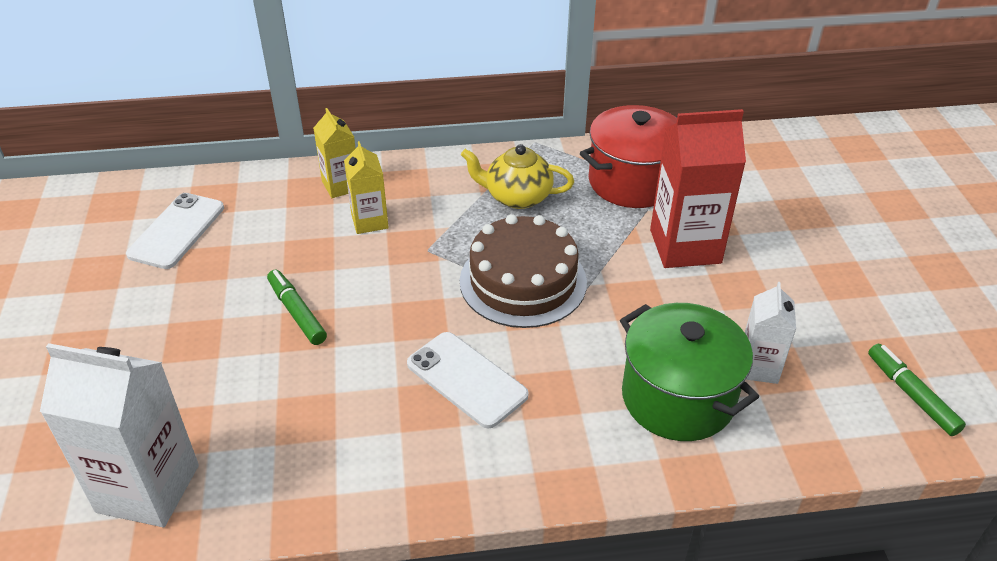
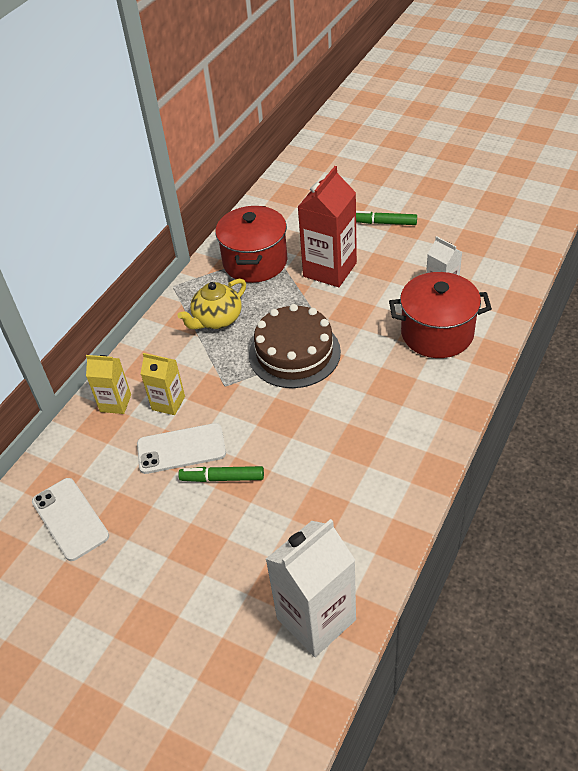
camera: 50 degrees left, 5 degrees up
(466, 379) = (352, 417): white phone -> white phone (181, 449)
(678, 398) = (437, 333): green pot -> red pot
(911, 395) = (501, 248): green marker -> green marker (384, 223)

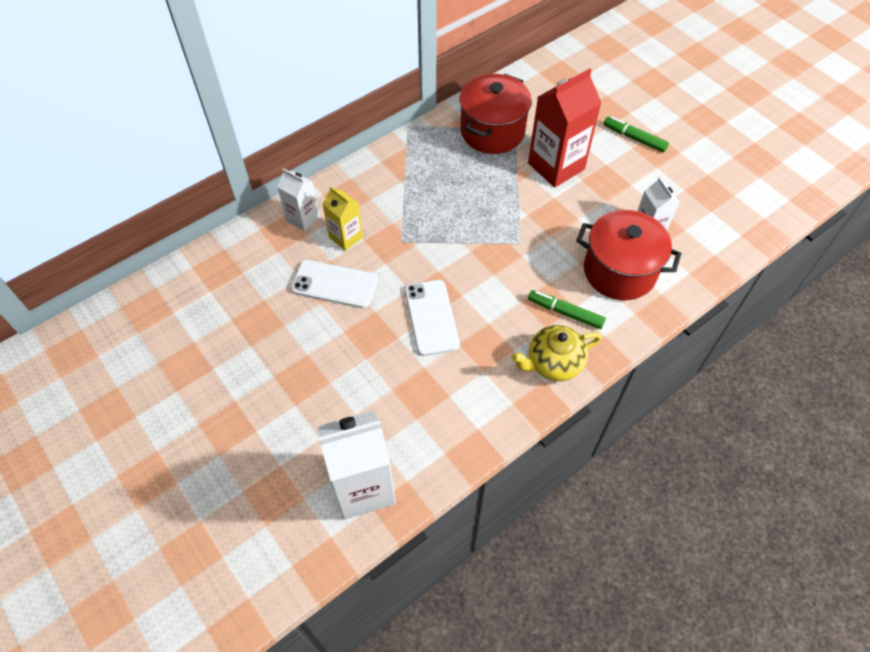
camera: 20 degrees right, 10 degrees up
(70, 519) = (215, 307): white phone -> white phone (431, 317)
(115, 403) = (303, 218): yellow carton -> white carton
(217, 320) = (428, 175): yellow teapot -> yellow teapot (553, 363)
(222, 478) = (354, 326): green marker -> green marker (565, 313)
(294, 353) = (478, 236): brown cake -> none

